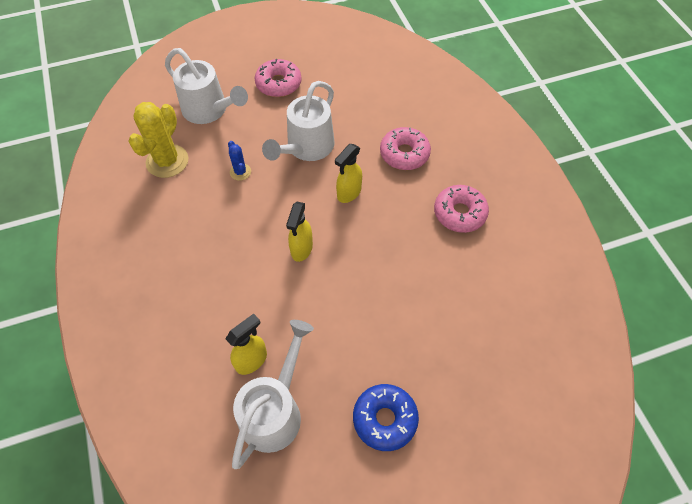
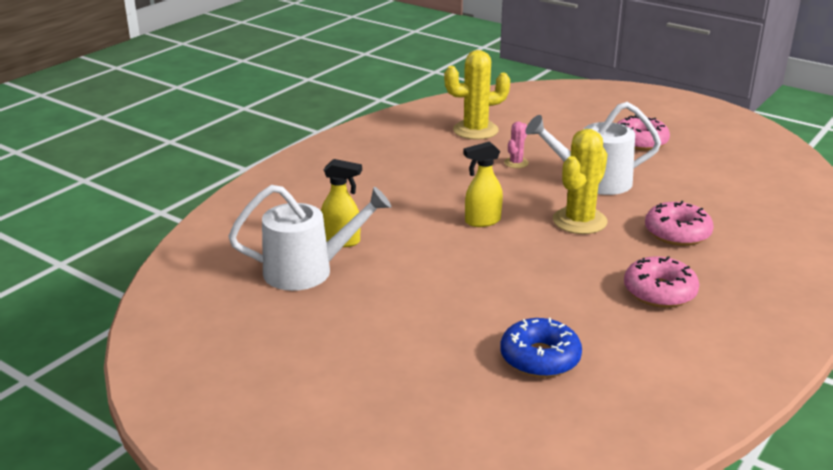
camera: 55 degrees right, 30 degrees down
(209, 111) = (555, 126): white watering can -> none
(240, 172) = (516, 163): blue cactus -> pink cactus
(348, 193) = (579, 221): yellow spray bottle -> yellow cactus
(384, 419) = (365, 332): blue donut -> blue donut (540, 358)

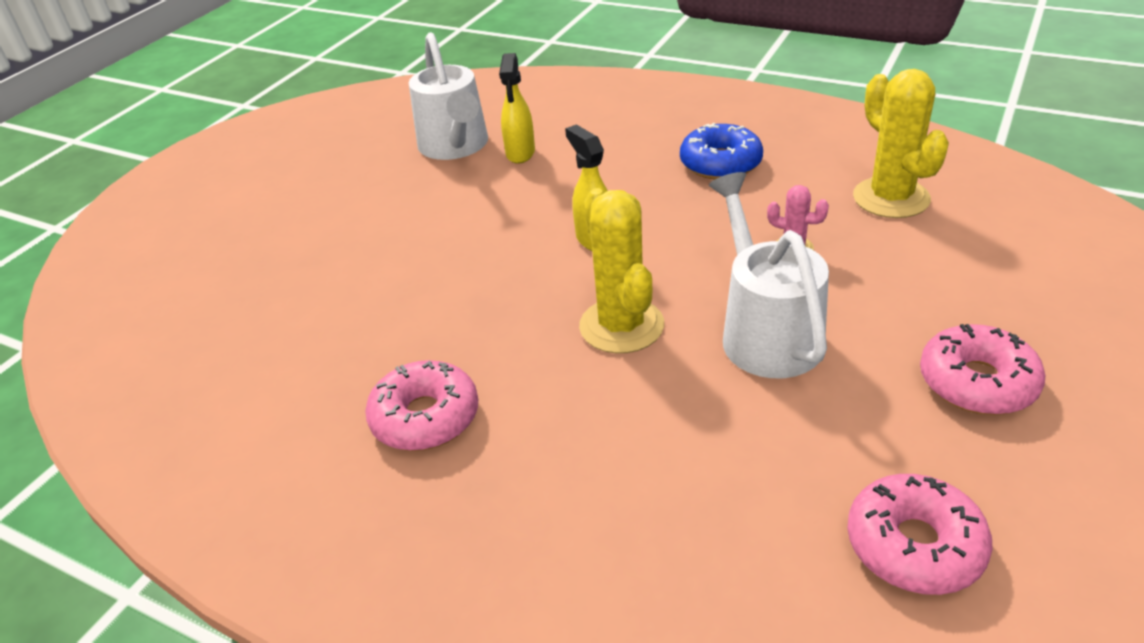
camera: 85 degrees right, 10 degrees up
(540, 358) = (279, 317): blue donut -> blue donut (720, 163)
(579, 221) = (621, 326): yellow cactus -> yellow cactus turned 45 degrees clockwise
(677, 233) = (612, 437): pink donut -> pink donut (914, 545)

